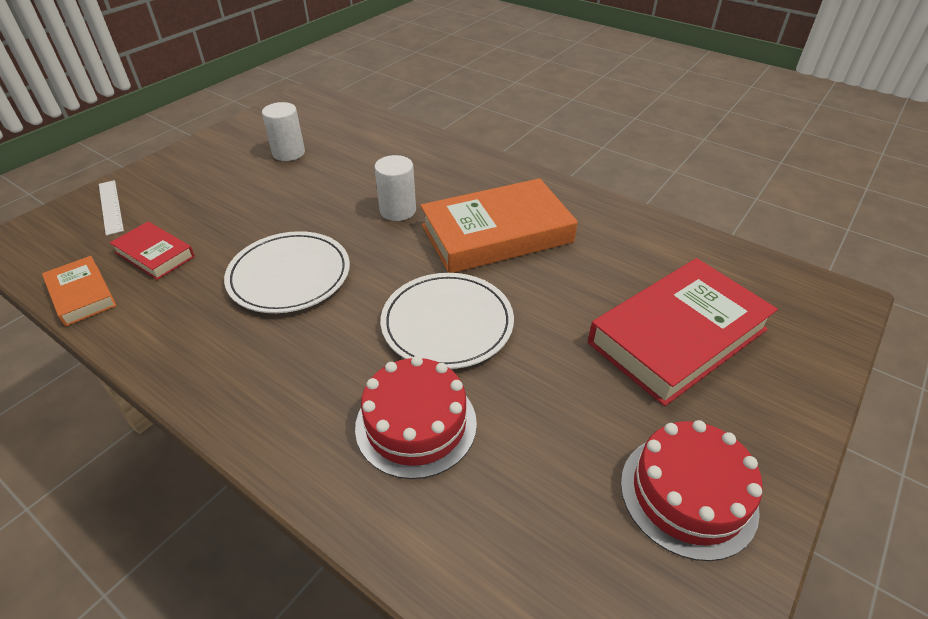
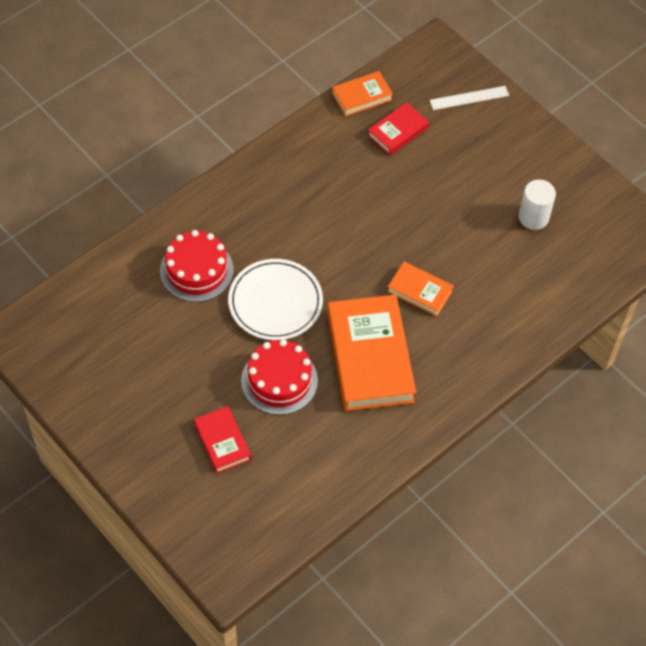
camera: 100 degrees right, 15 degrees up
(289, 275) = (352, 212): white plate -> none
(398, 210) = (419, 291): white cylinder -> orange book
(677, 336) = (222, 442): red book -> red book, size x0.51
(688, 494) = (107, 393): red cake -> red cake (279, 380)

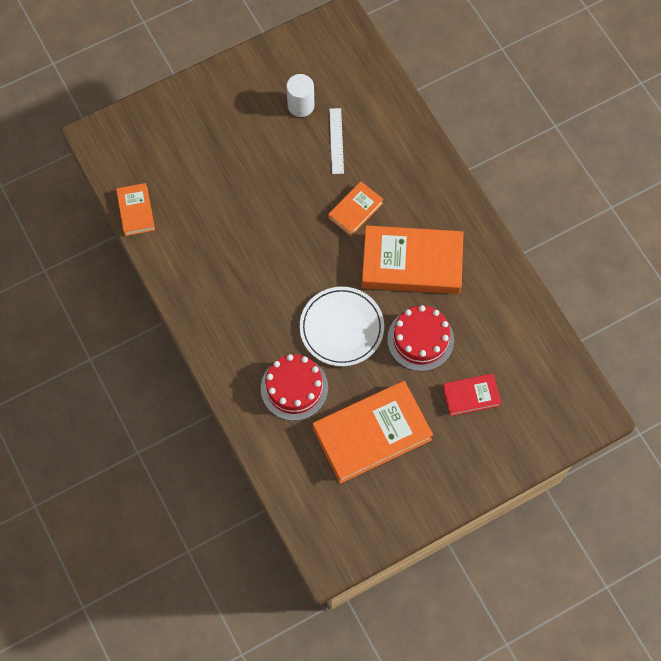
camera: 75 degrees left, 10 degrees up
(159, 351) = (372, 434): none -> orange book
(397, 132) = (183, 190): red book -> none
(469, 98) = (161, 124): white ruler -> white ruler (336, 141)

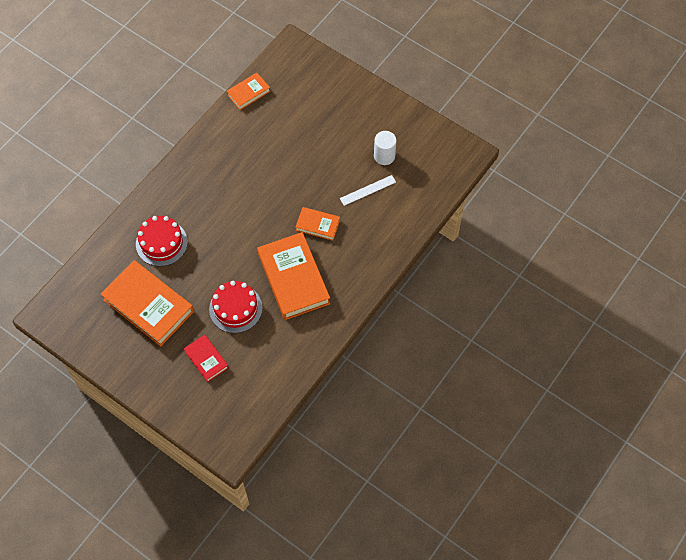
camera: 65 degrees right, 5 degrees down
(341, 328) = (221, 254): white plate -> none

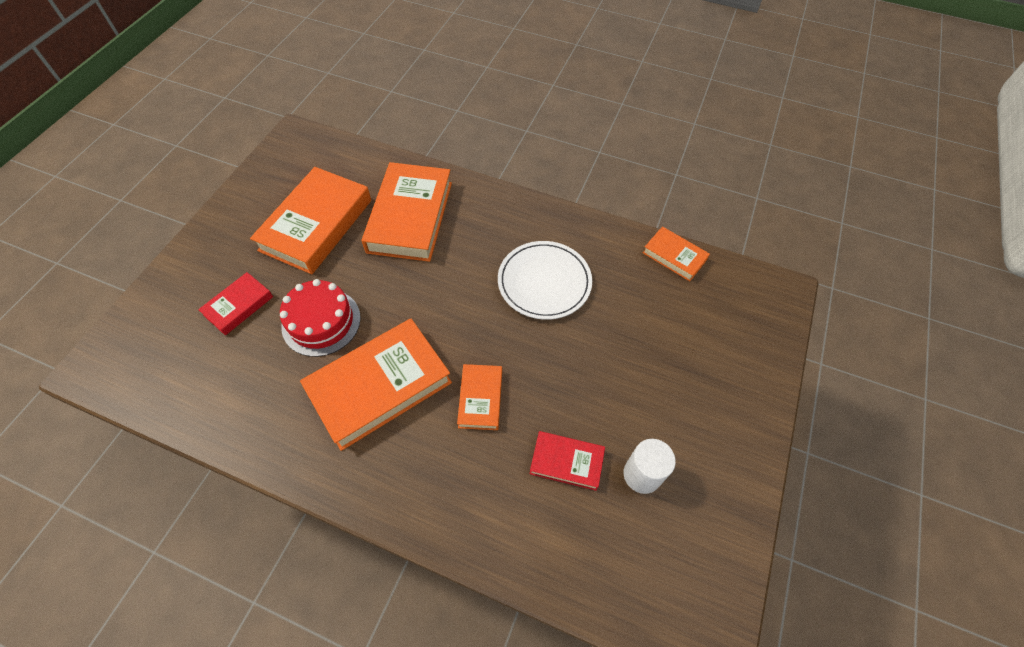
camera: 75 degrees right, 5 degrees down
(161, 243) = (410, 217): red cake -> orange book
(245, 172) = (544, 282): none -> white plate
(368, 190) = (566, 462): white ruler -> red book

